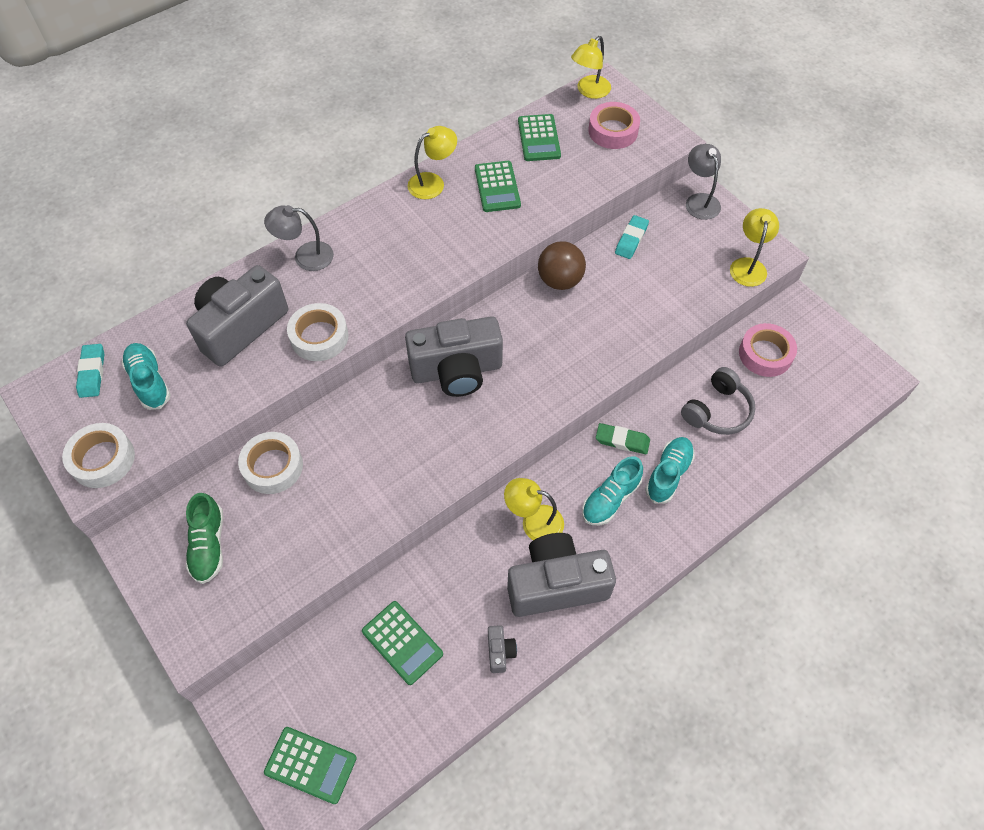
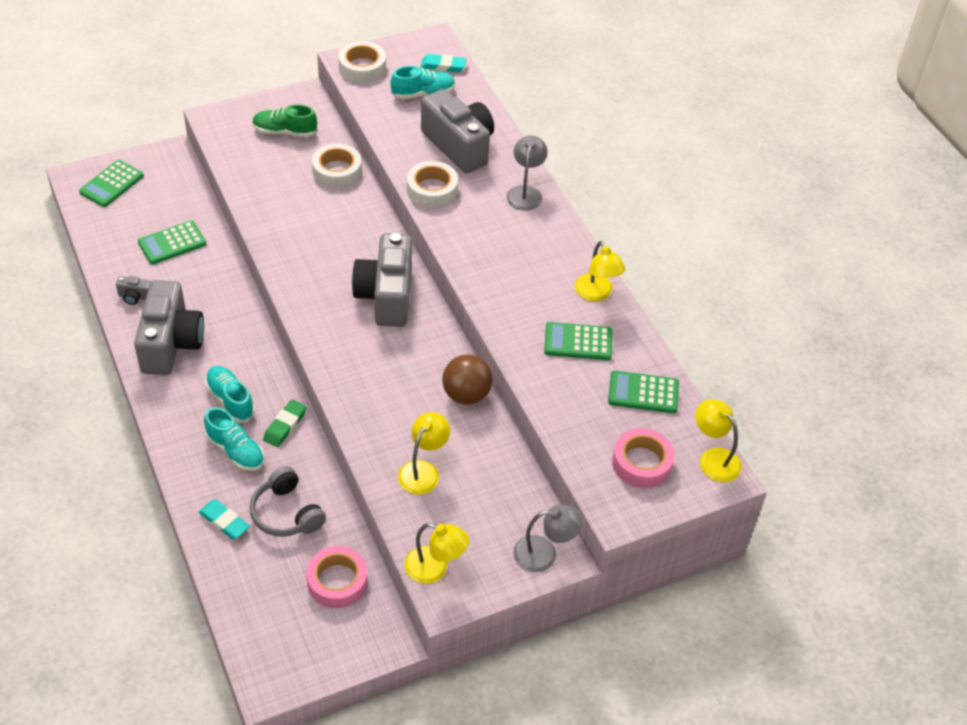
camera: 100 degrees right, 10 degrees down
(534, 521) = (233, 342): yellow lamp -> yellow lamp (423, 471)
(631, 239) = (503, 470): turquoise eraser -> turquoise eraser (224, 521)

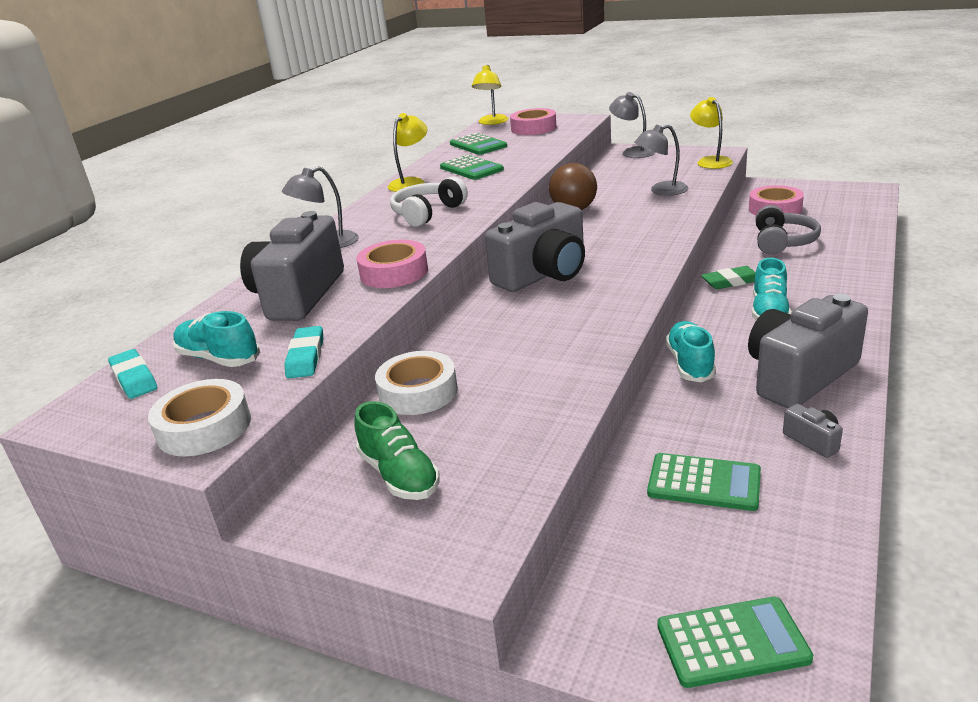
camera: 125 degrees left, 20 degrees down
(224, 521) = (843, 252): turquoise eraser -> turquoise eraser (306, 357)
(235, 450) = (795, 282): turquoise shoe -> turquoise shoe (690, 364)
(423, 471) = (661, 191): yellow lamp -> grey lamp
(432, 190) = (394, 272): white tape -> pink tape
(510, 259) = (427, 213): none -> white headphones

